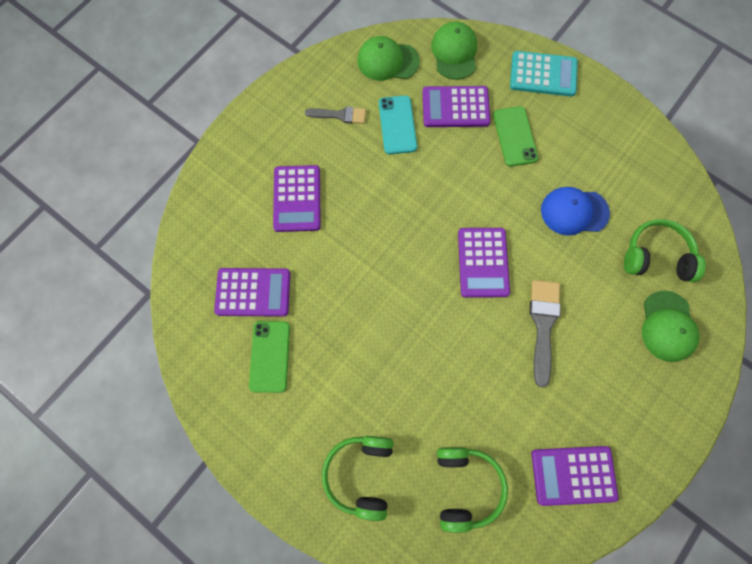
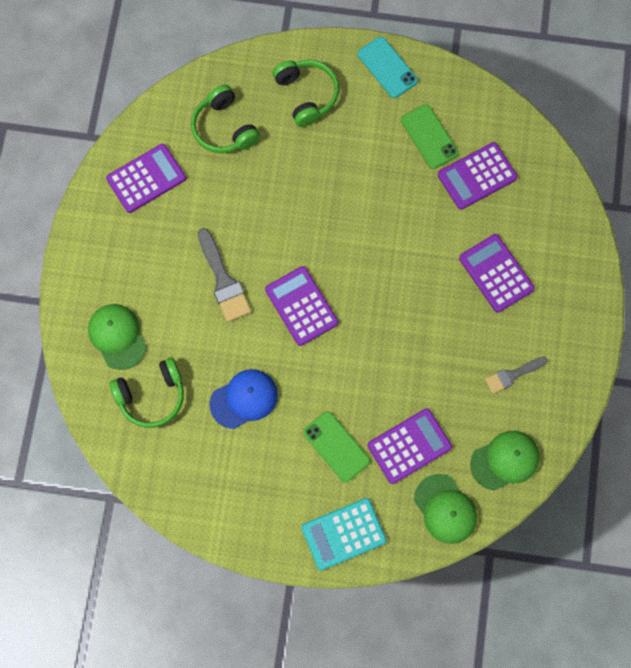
camera: 150 degrees right, 0 degrees up
(397, 125) = (453, 395): turquoise phone -> turquoise phone (387, 67)

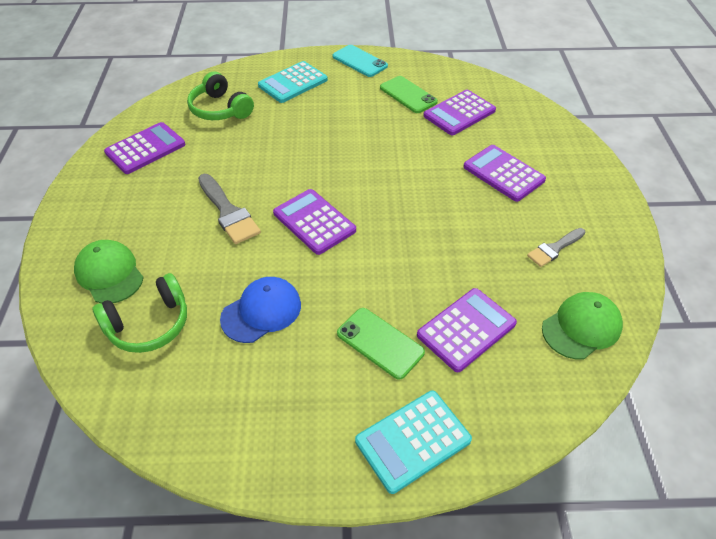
camera: 10 degrees left, 25 degrees down
(306, 95) = (293, 83): green headphones -> turquoise calculator
(445, 509) = (532, 389): green cap -> none

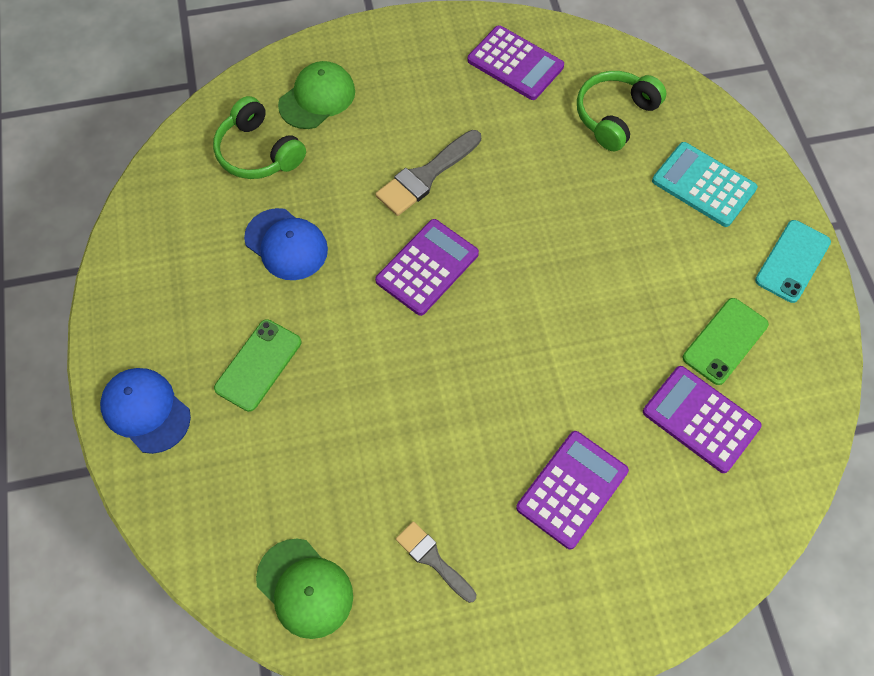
camera: 80 degrees right, 15 degrees up
(413, 441) = (146, 411): turquoise calculator -> blue cap
(466, 329) = (286, 453): purple calculator -> none

